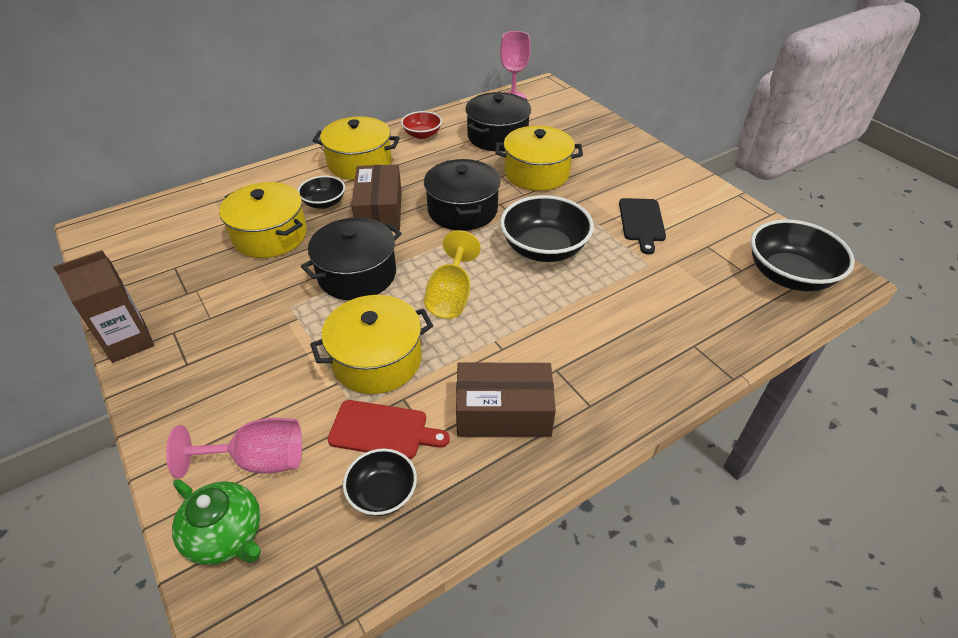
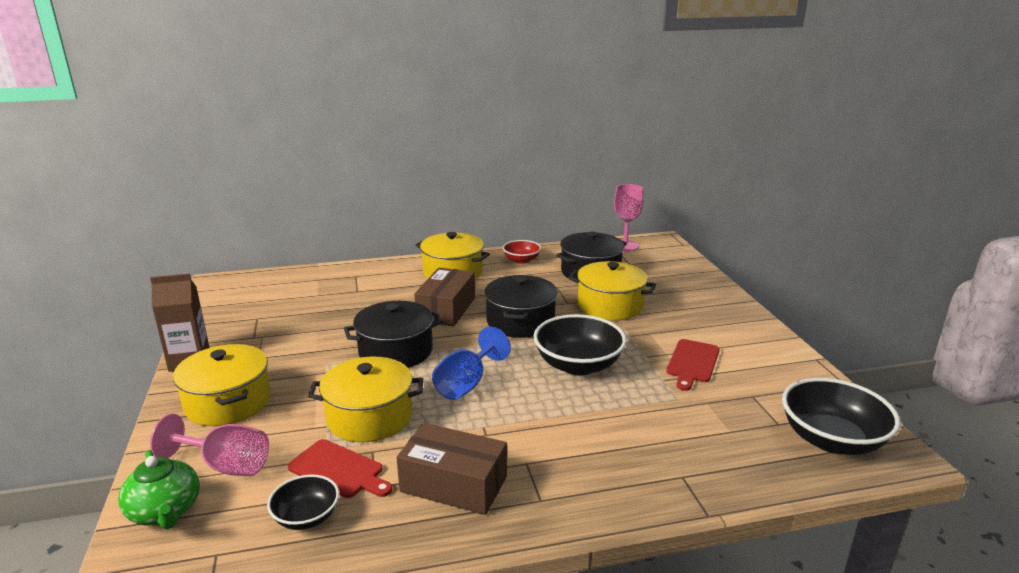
camera: 20 degrees right, 20 degrees down
(270, 235) = (344, 310): yellow pot -> yellow pot (228, 402)
(324, 203) = (403, 295): black bowl -> none
(451, 296) = (466, 384): yellow goblet -> blue goblet
(641, 222) = (692, 363): black cutting board -> red cutting board

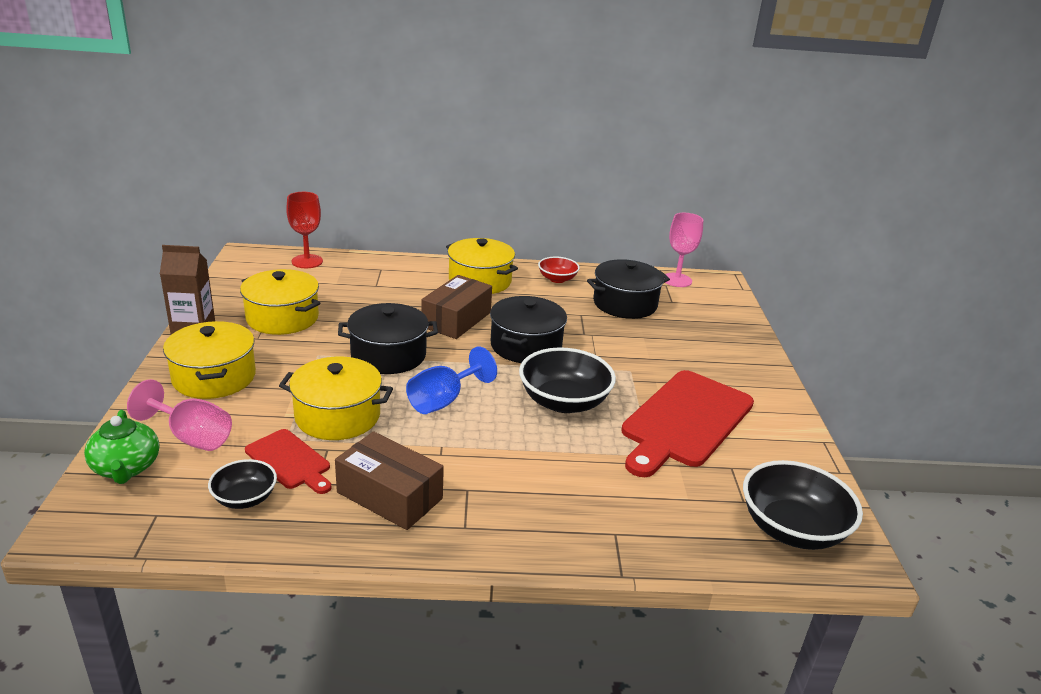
camera: 10 degrees right, 5 degrees up
(281, 279) = (307, 261): none -> red goblet
(610, 305) = (627, 344): yellow pot -> yellow pot (282, 318)
(692, 363) = (685, 421): red cutting board -> red cutting board, size x1.93

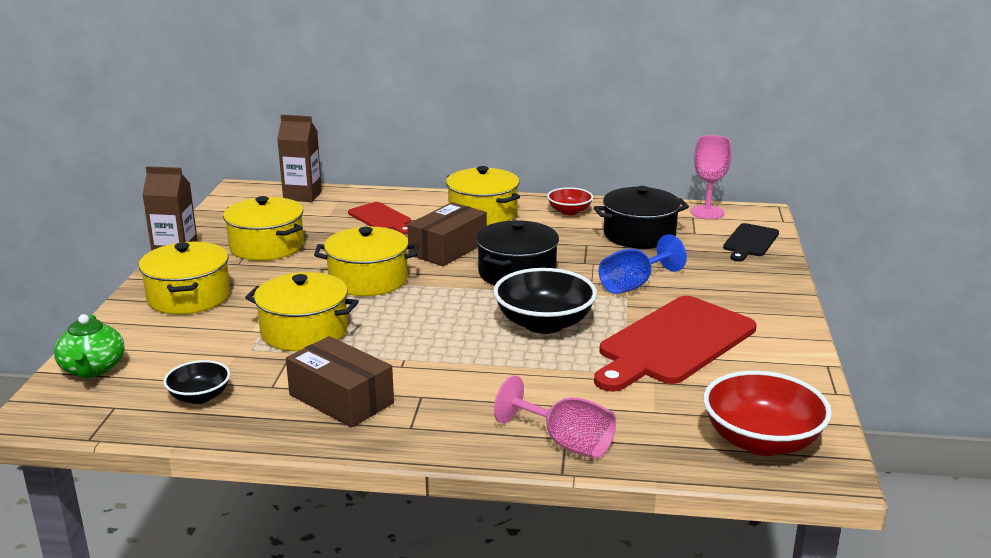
camera: 10 degrees right, 5 degrees down
(191, 437) = (158, 345): pink goblet -> pink goblet (566, 442)
(290, 461) = (249, 368): red cutting board -> red cutting board (381, 218)
(307, 261) = (302, 196): red goblet -> brown carton
(388, 355) = (368, 280): black pot -> yellow pot
(443, 400) = (416, 320): blue goblet -> blue goblet (634, 285)
(721, 311) = (750, 242): none -> black cutting board
(792, 529) = (761, 441): black bowl -> red bowl

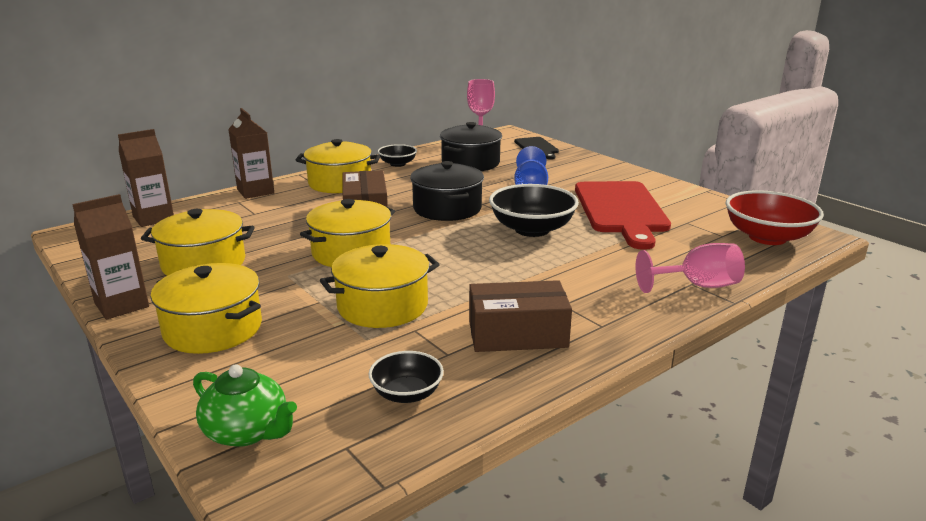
camera: 45 degrees left, 0 degrees up
(381, 218) = (266, 211): red cutting board -> none
(407, 197) = (255, 191): none -> brown carton
(569, 211) = (397, 164): red bowl -> black bowl

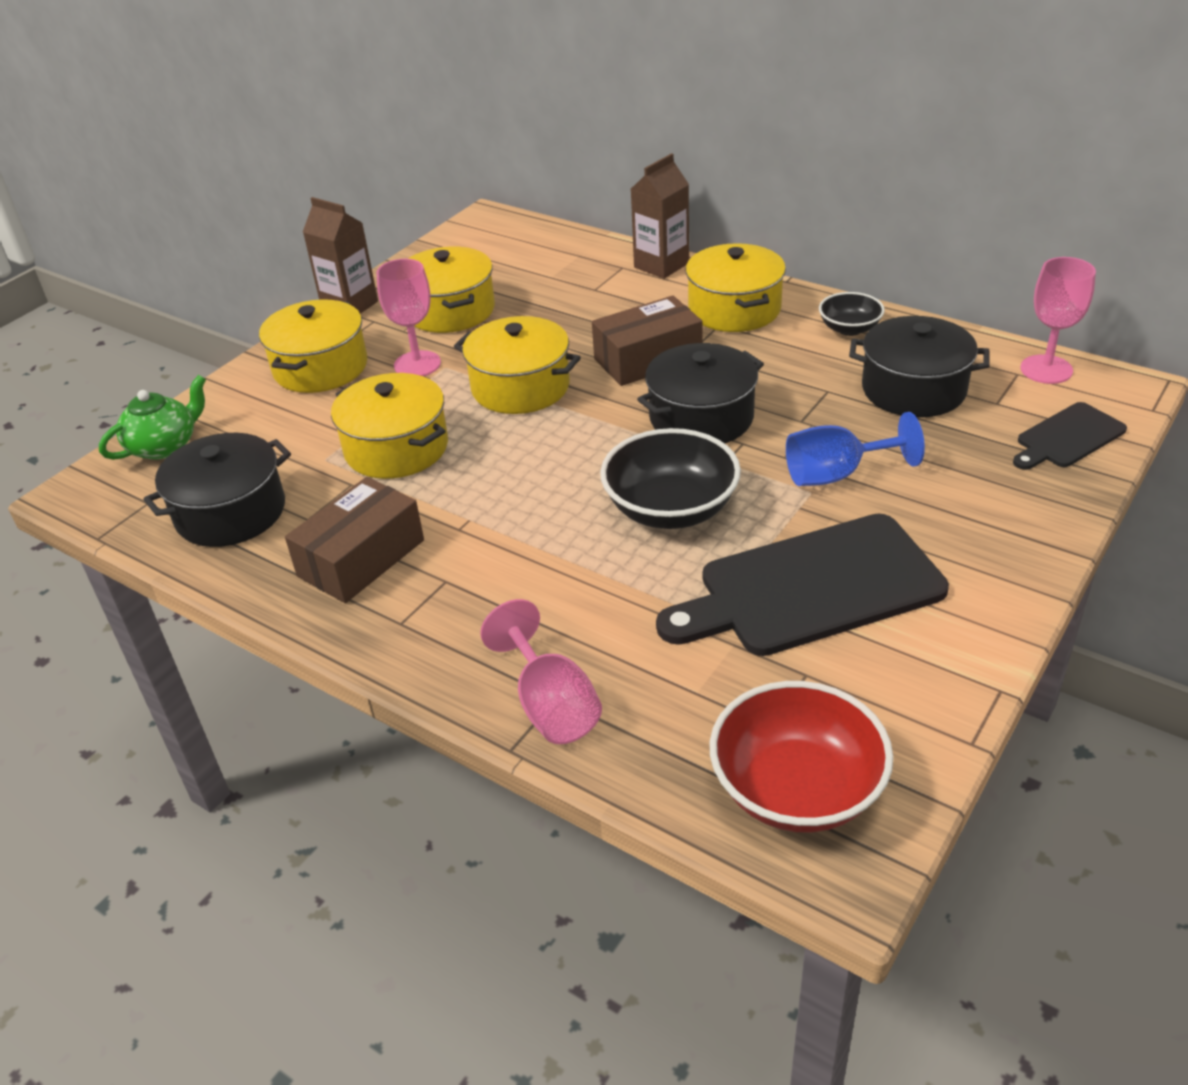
camera: 75 degrees right, 15 degrees up
(153, 218) = (544, 240): brown carton -> none
(247, 431) = (164, 446): green teapot -> green teapot turned 150 degrees counterclockwise
(268, 285) = (417, 364): none -> pink goblet
(407, 394) = (230, 512): black bowl -> black pot
(517, 334) = (361, 558): brown box -> brown box turned 60 degrees clockwise
(621, 210) = (811, 587): red cutting board -> black cutting board

